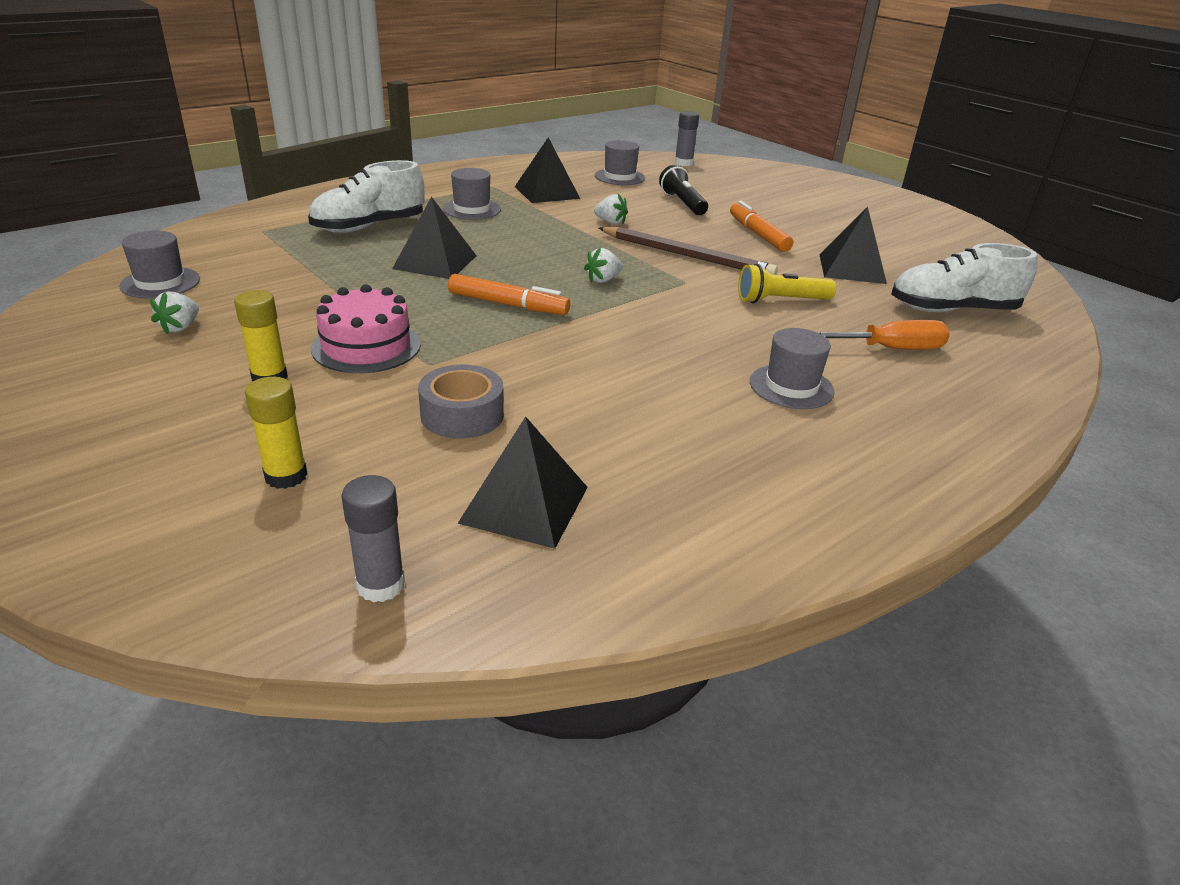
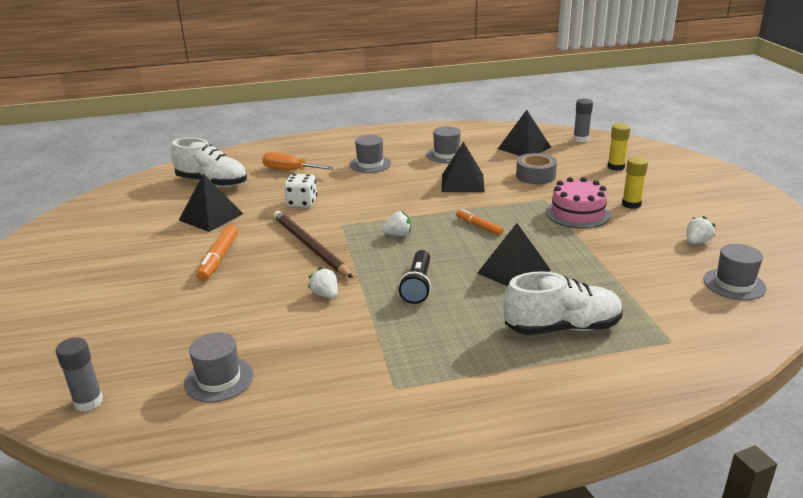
camera: 150 degrees left, 5 degrees down
(471, 209) = (446, 340): grey hat -> grey hat (446, 155)
(508, 304) = (479, 226): orange marker -> orange marker, size x0.65
(547, 192) = (340, 359): black pyramid -> black pyramid (462, 183)
(683, 203) = (219, 312): black flashlight -> black flashlight (417, 286)
(780, 300) = (302, 203): yellow flashlight -> white dice

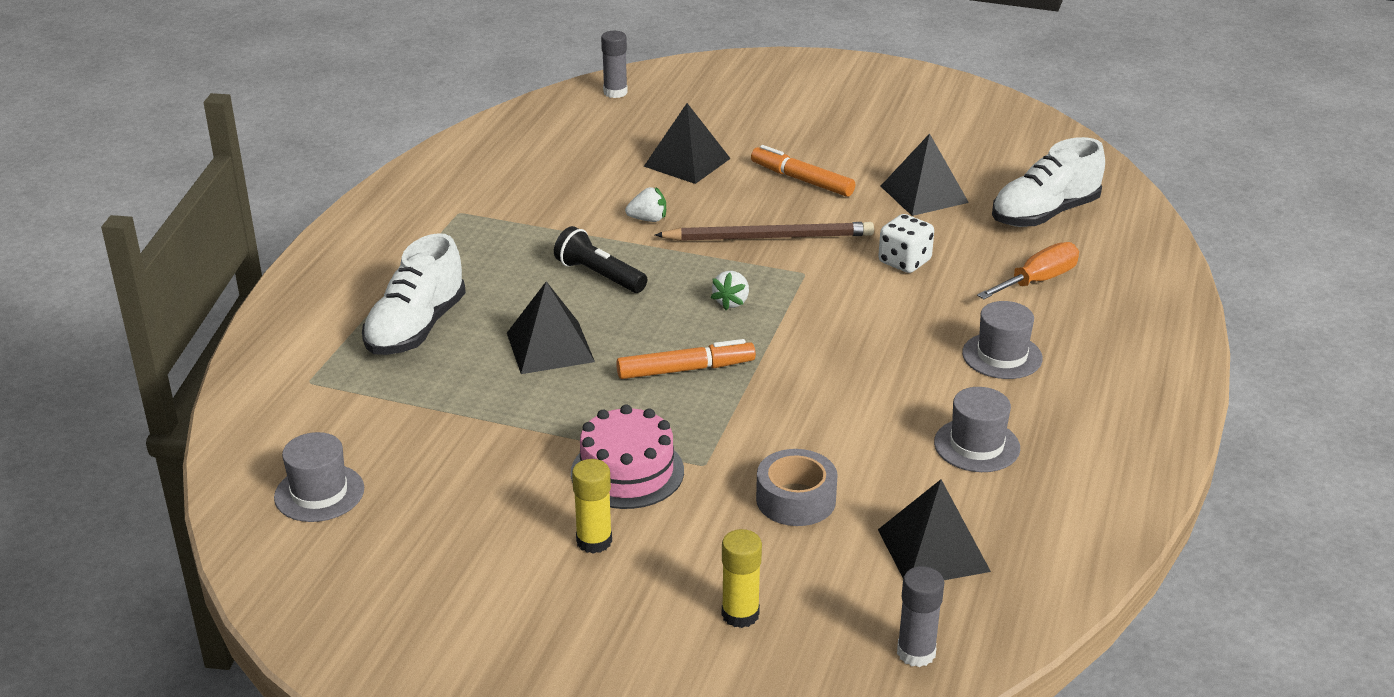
camera: 120 degrees right, 5 degrees up
(219, 379) = (575, 143): grey hat -> none
(462, 183) = (841, 414): black pyramid -> black pyramid (687, 162)
(479, 226) = (685, 369): orange marker -> orange marker, size x1.53
(696, 242) = (429, 531): white strawberry -> none

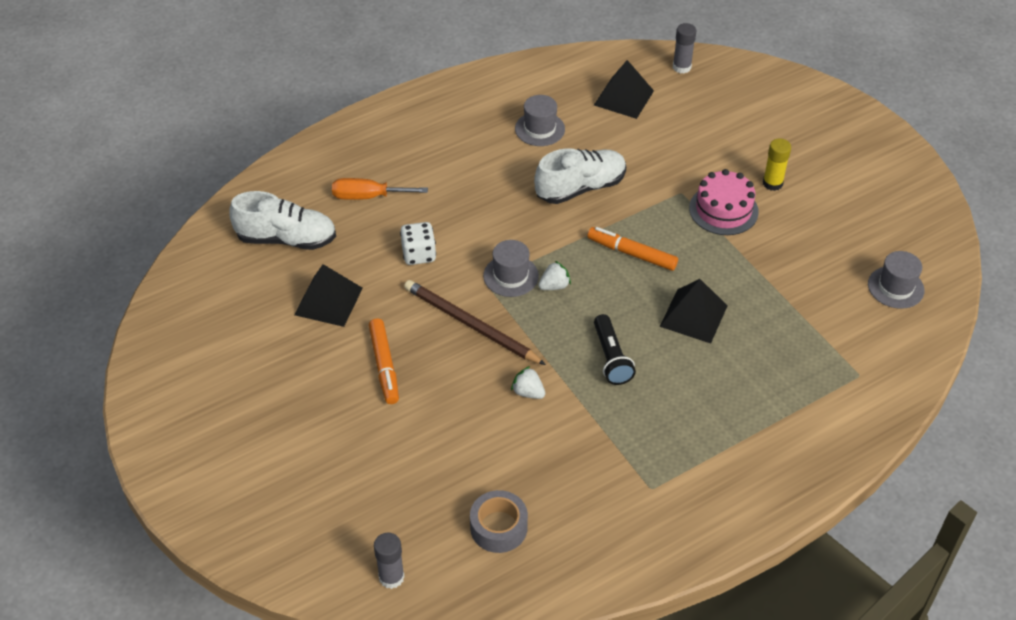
camera: 140 degrees left, 15 degrees up
(416, 328) = (764, 381): white shoe -> white shoe (580, 188)
(687, 162) = (437, 438): black pyramid -> none
(740, 614) = (737, 117): yellow glue stick -> none
(796, 499) = (657, 151): grey tape -> grey tape (498, 527)
(1002, 356) = (458, 165): grey hat -> grey hat (511, 276)

